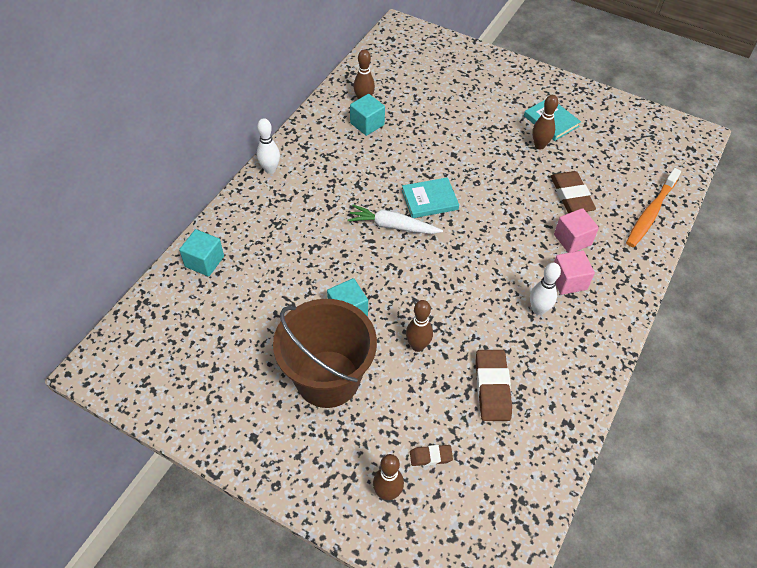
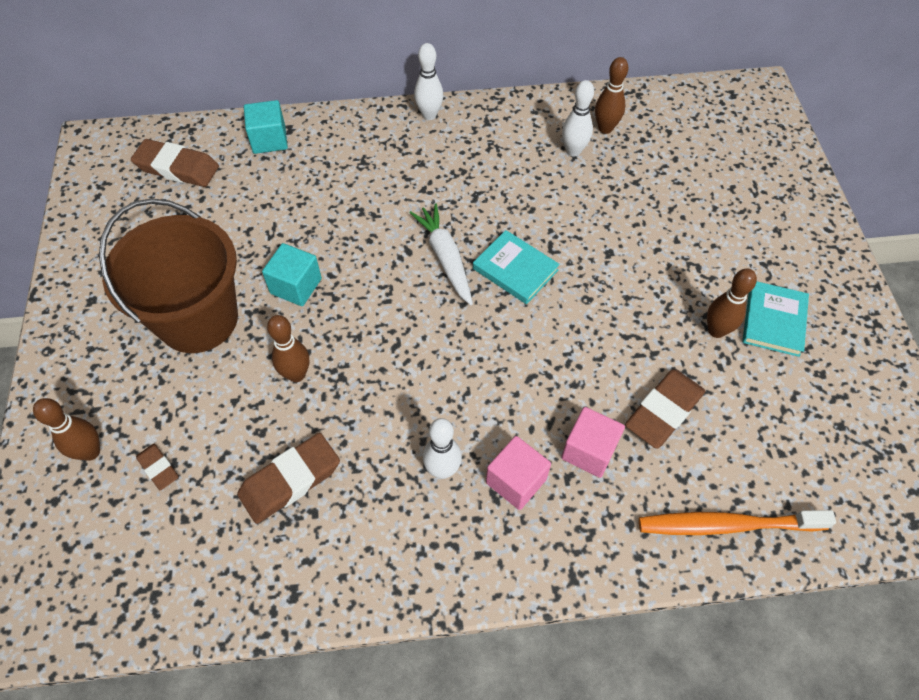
camera: 55 degrees right, 5 degrees up
(176, 327) = (177, 168): none -> brown eraser
(367, 124) = (573, 151): turquoise cube -> white bowling pin

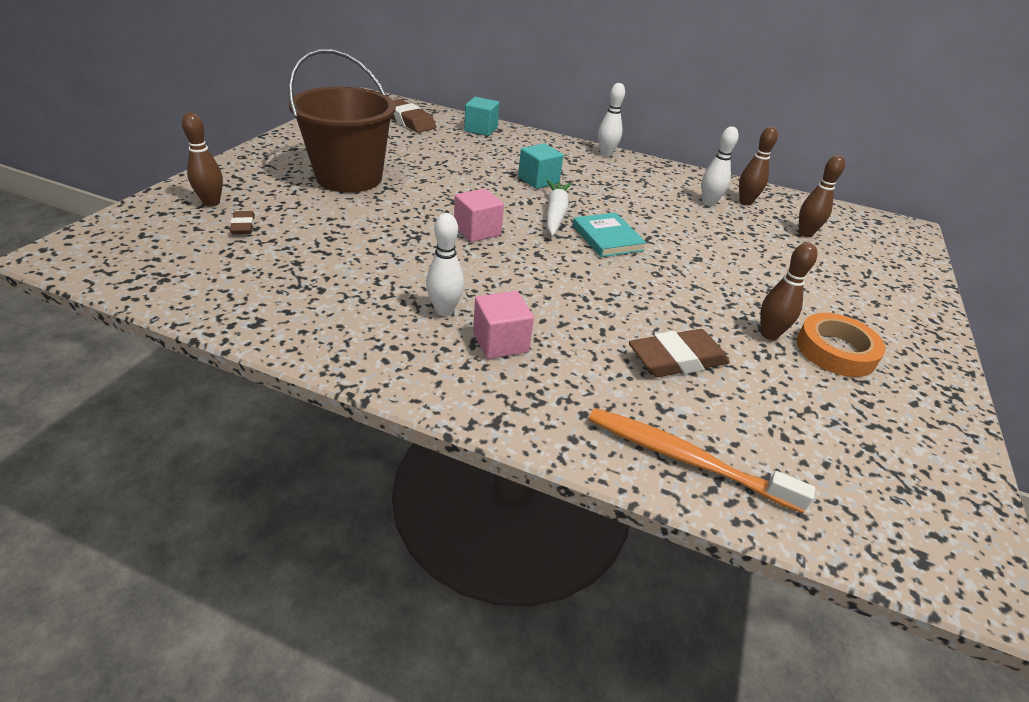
camera: 25 degrees right, 20 degrees down
(290, 481) = (323, 268): brown eraser -> none
(296, 286) = (431, 188): turquoise cube -> turquoise cube (538, 180)
(296, 374) = (386, 223): brown bowling pin -> brown bowling pin (805, 233)
(589, 451) = (583, 353): pink cube -> pink cube (477, 231)
(774, 321) = (835, 351): turquoise book -> orange tape

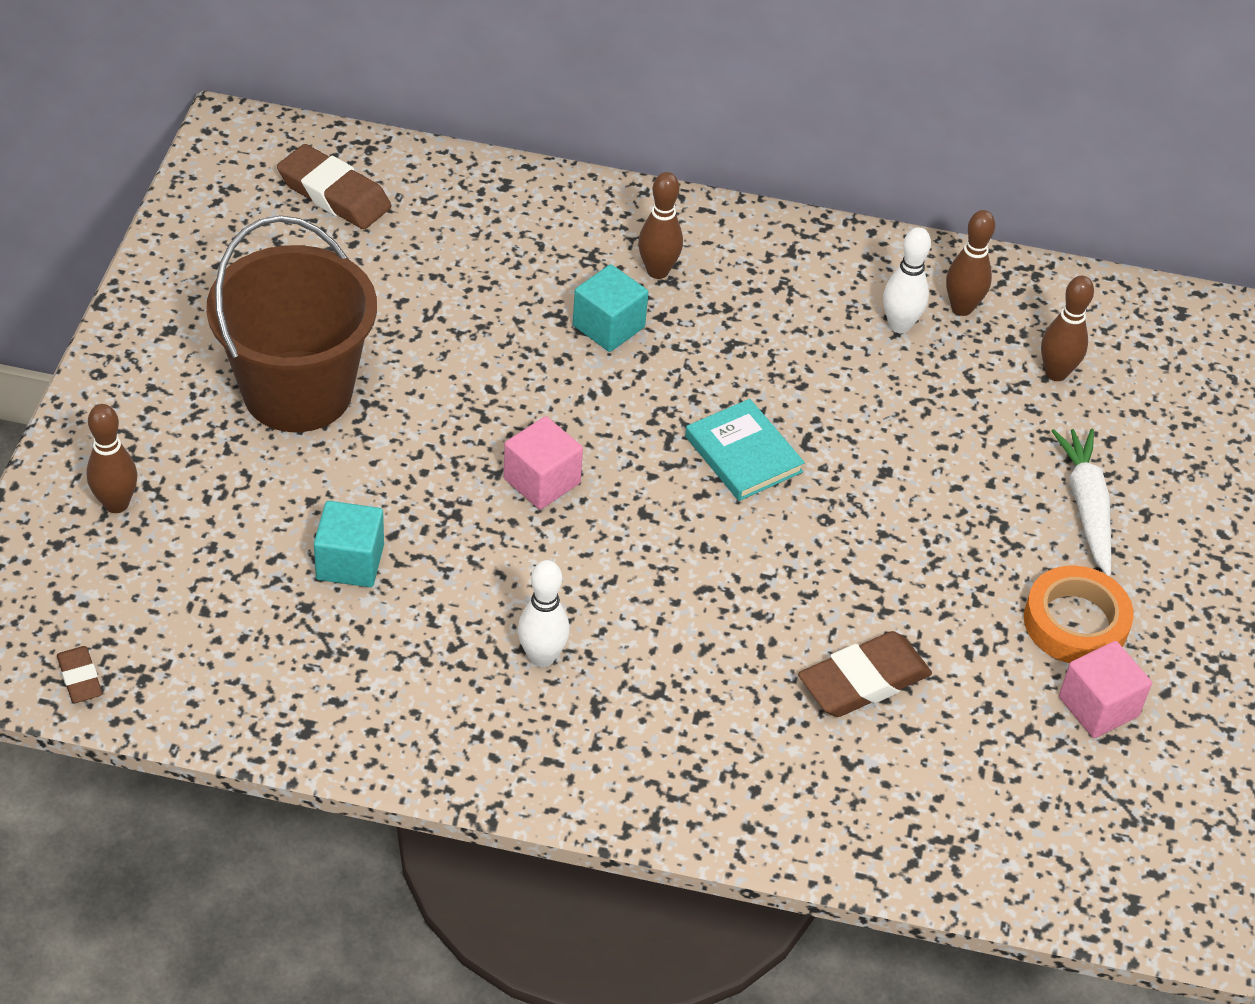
camera: 10 degrees left, 10 degrees up
(243, 226) = (192, 547): brown eraser -> brown eraser (80, 678)
(481, 129) = (472, 191): turquoise cube -> turquoise cube (350, 562)
(500, 342) = (630, 698): pink cube -> pink cube (1098, 706)
(555, 214) = (653, 412): white carrot -> white carrot (1086, 507)
(606, 154) = (712, 219): white bowling pin -> none
(686, 459) = (882, 830): orange toothbrush -> none
(769, 334) = (987, 610): brown bowling pin -> brown bowling pin (657, 271)

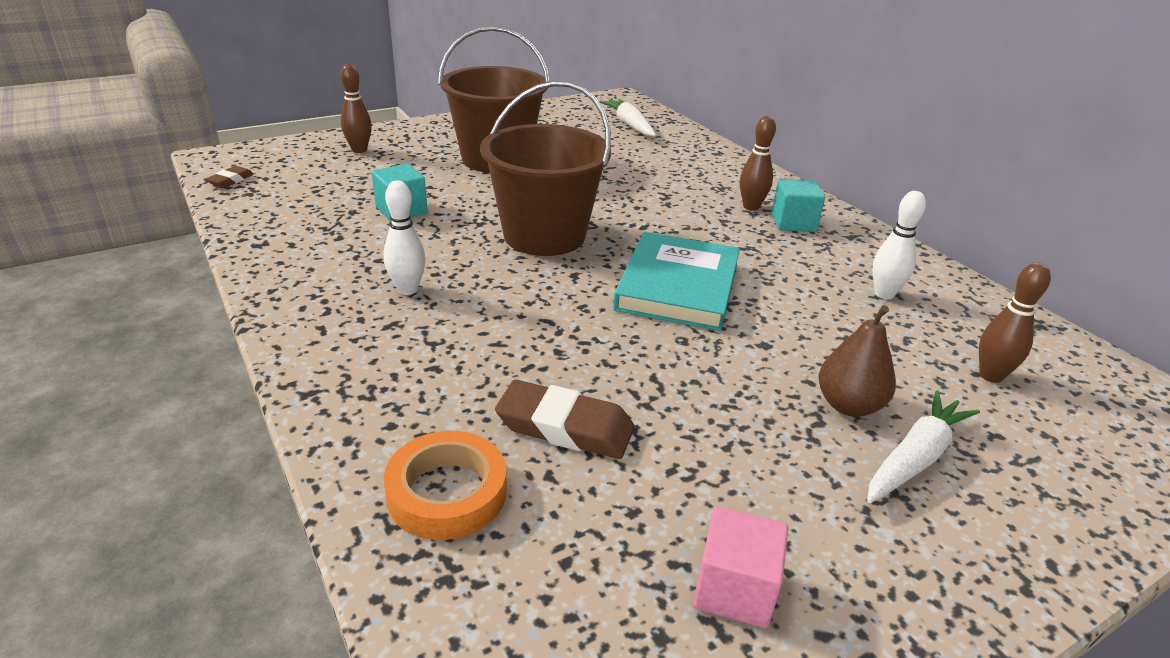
camera: 50 degrees right, 15 degrees down
(334, 194) = (629, 124): brown eraser -> white carrot
(542, 481) = (544, 235): pink cube -> brown bucket
(608, 326) = (686, 210): turquoise cube -> turquoise cube (793, 222)
(743, 454) = (678, 286): turquoise book -> turquoise book, size x1.62
(961, 308) = (948, 310): brown bowling pin -> none
(1003, 490) = (848, 405): none -> brown pear
(1075, 622) = (798, 517): orange tape -> orange tape (447, 492)

